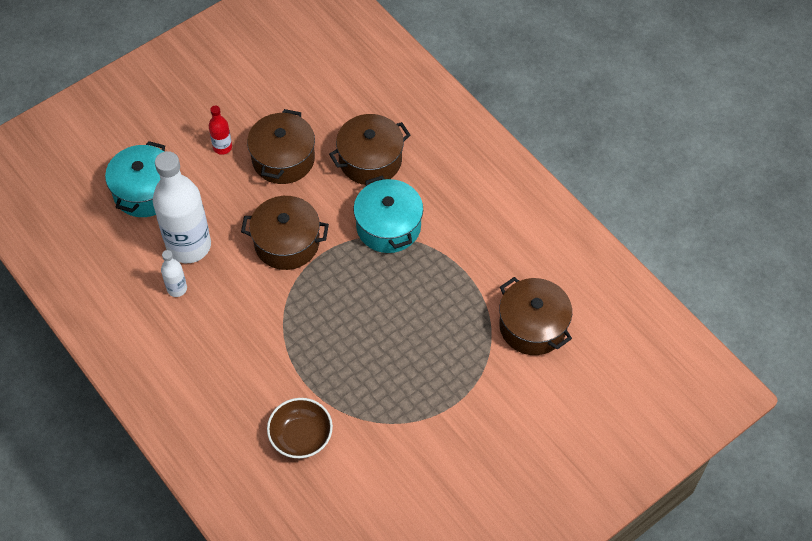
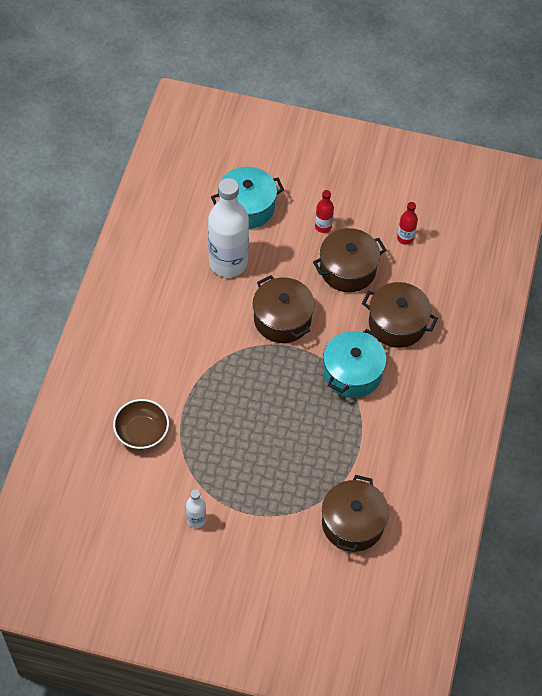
camera: 50 degrees right, 0 degrees up
(177, 289) = (190, 279): white bottle -> white bottle (196, 520)
(292, 96) = (405, 238): none -> red bottle

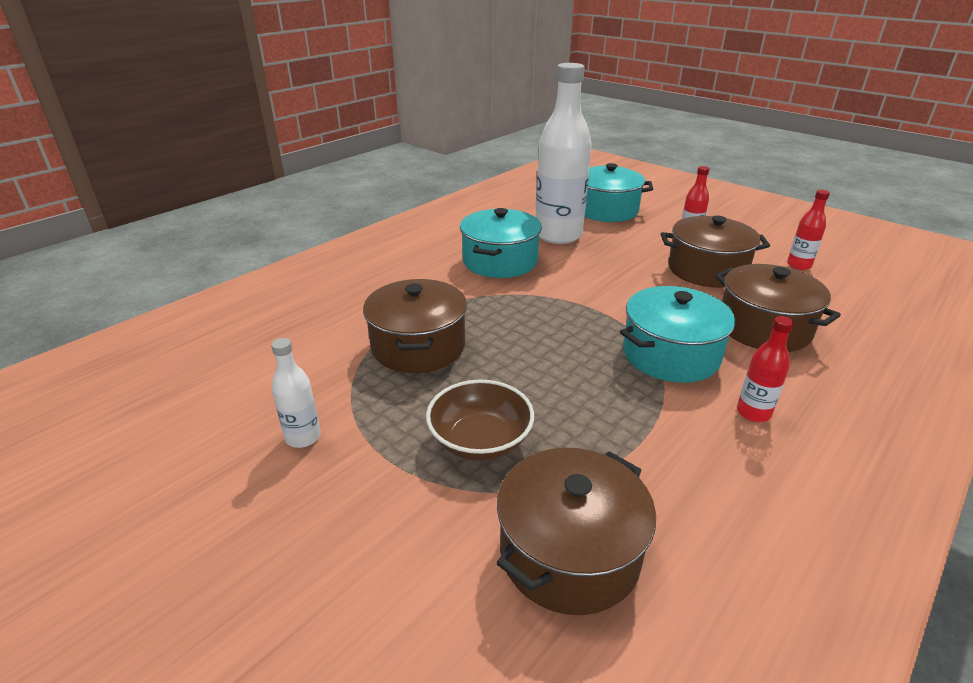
camera: 30 degrees right, 25 degrees down
(142, 432) = (333, 324): brown bowl -> brown bowl (480, 440)
(205, 316) = (500, 261): none -> turquoise pot
(282, 319) = (595, 285): brown pot -> brown pot (418, 346)
(406, 403) = (753, 413): none -> red bottle

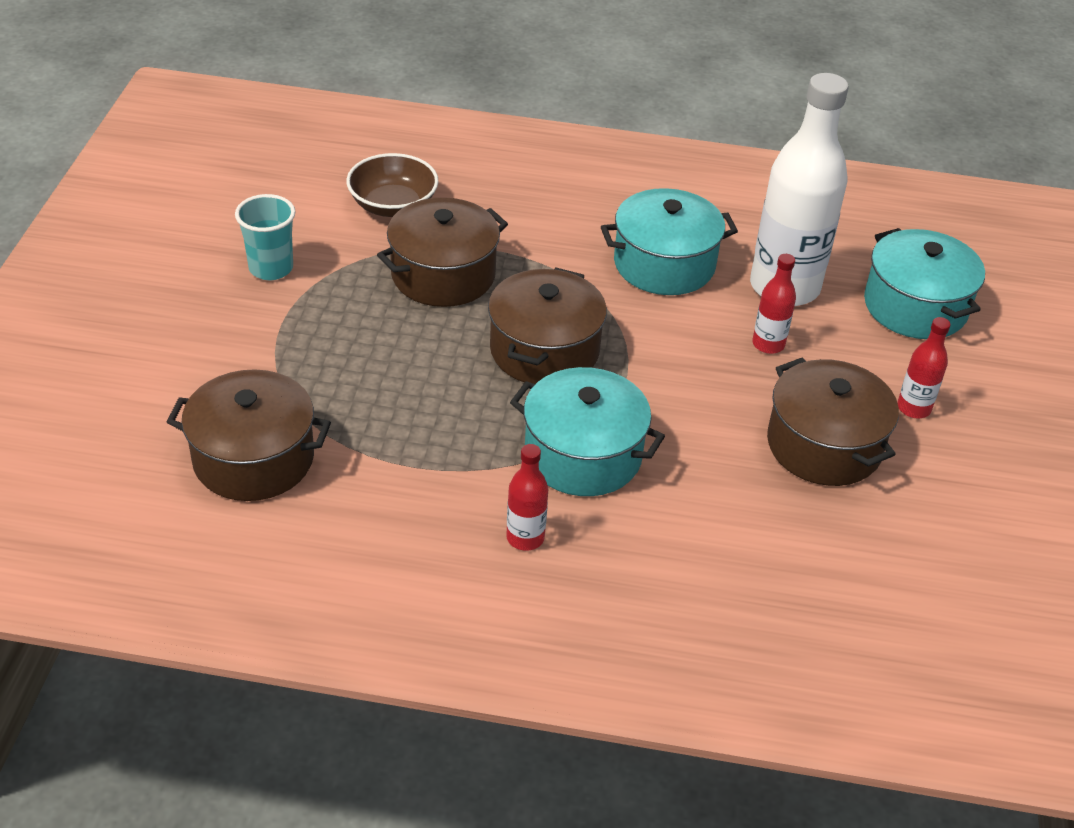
camera: 55 degrees right, 10 degrees up
(303, 437) = (271, 268): white bottle -> turquoise cup
(480, 440) = (341, 366): brown bowl -> brown bowl (393, 205)
(763, 328) = (714, 522): brown pot -> brown pot (544, 350)
(798, 265) = (936, 536): red bottle -> red bottle (768, 344)

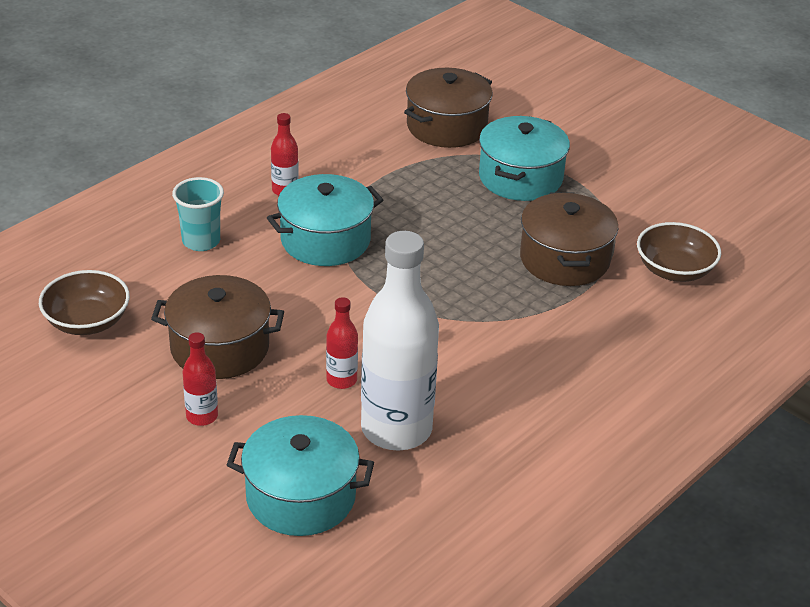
camera: 125 degrees right, 5 degrees down
(271, 268) = (633, 190): turquoise cup -> turquoise cup (201, 241)
(544, 350) = (439, 269): brown pot -> none
(664, 264) = (484, 376): turquoise pot -> turquoise pot (520, 177)
(909, 570) = (87, 321): none -> brown bowl

